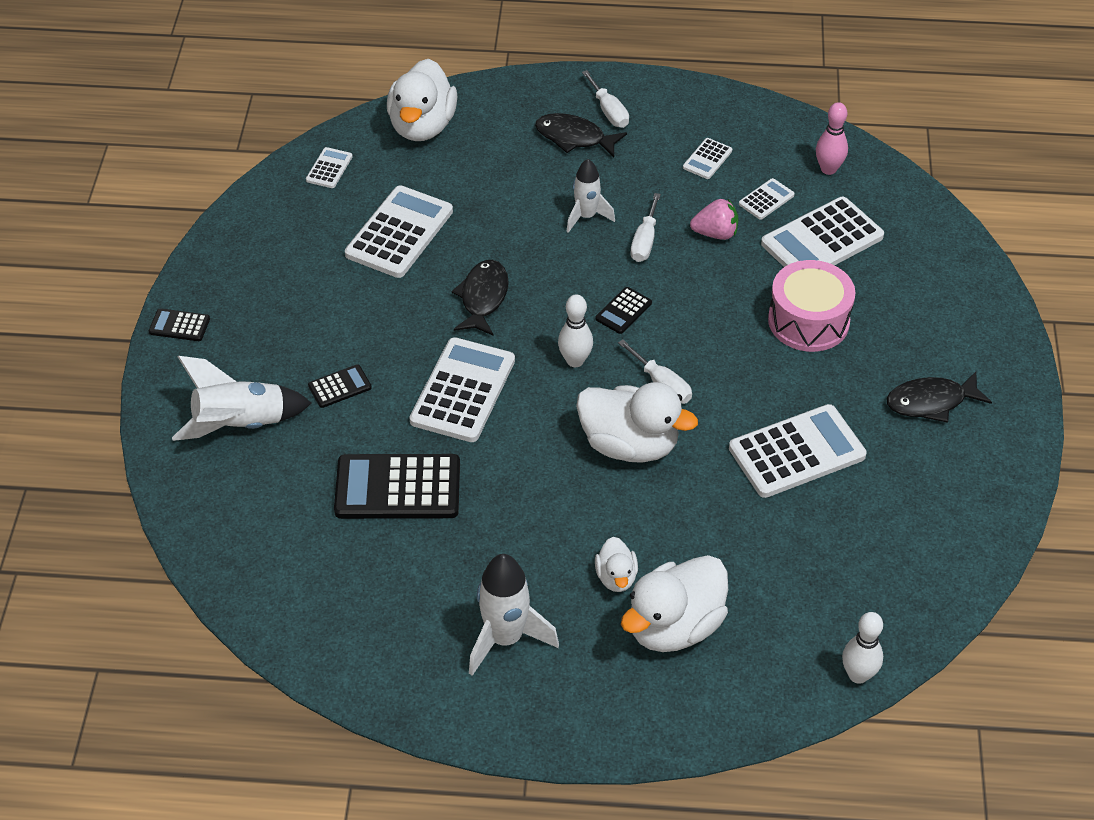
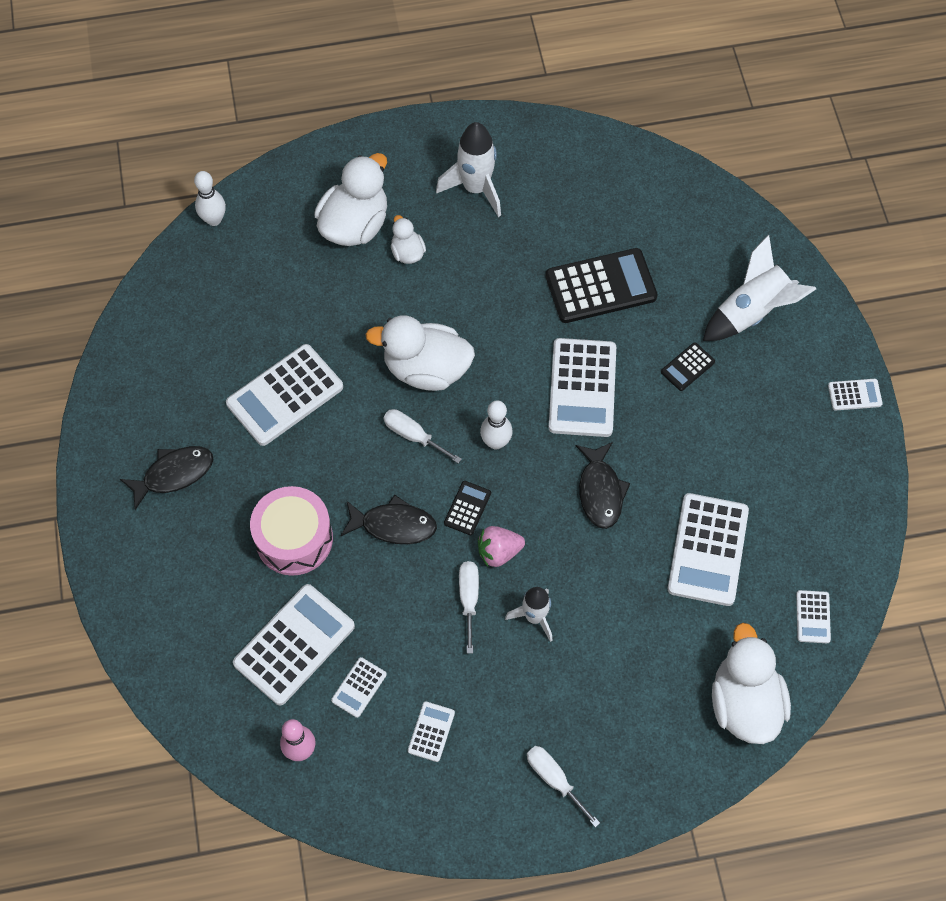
camera: 165 degrees right, 15 degrees up
(179, 325) = (854, 395): black calculator -> white calculator
(574, 138) = (579, 727): black fish -> black fish (393, 525)
(715, 233) = (401, 627): pink strawberry -> pink strawberry (499, 552)

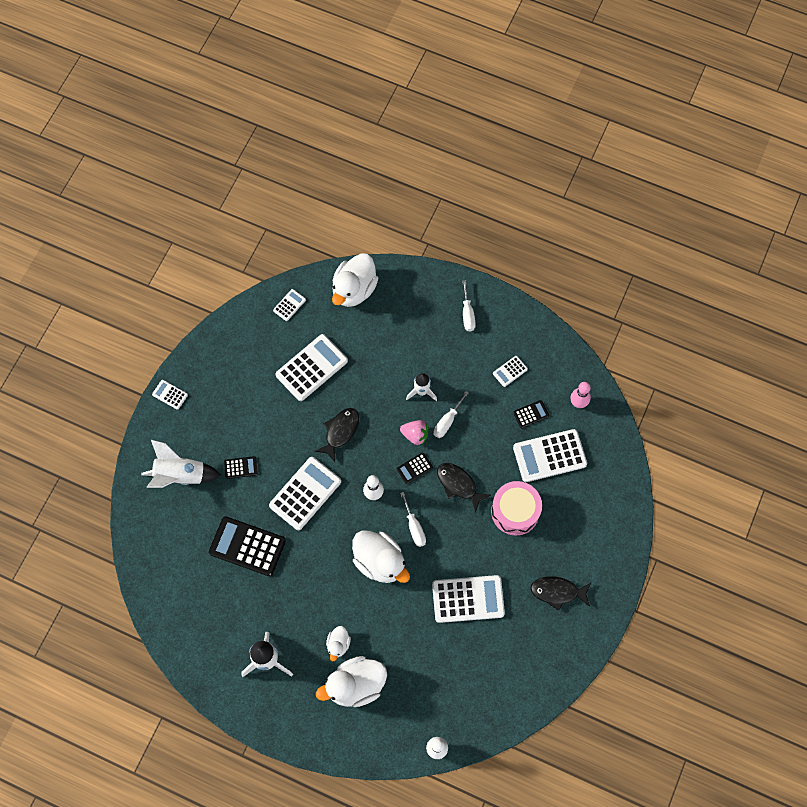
camera: 145 degrees left, 5 degrees up
(359, 687) = (531, 414): white calculator -> black calculator

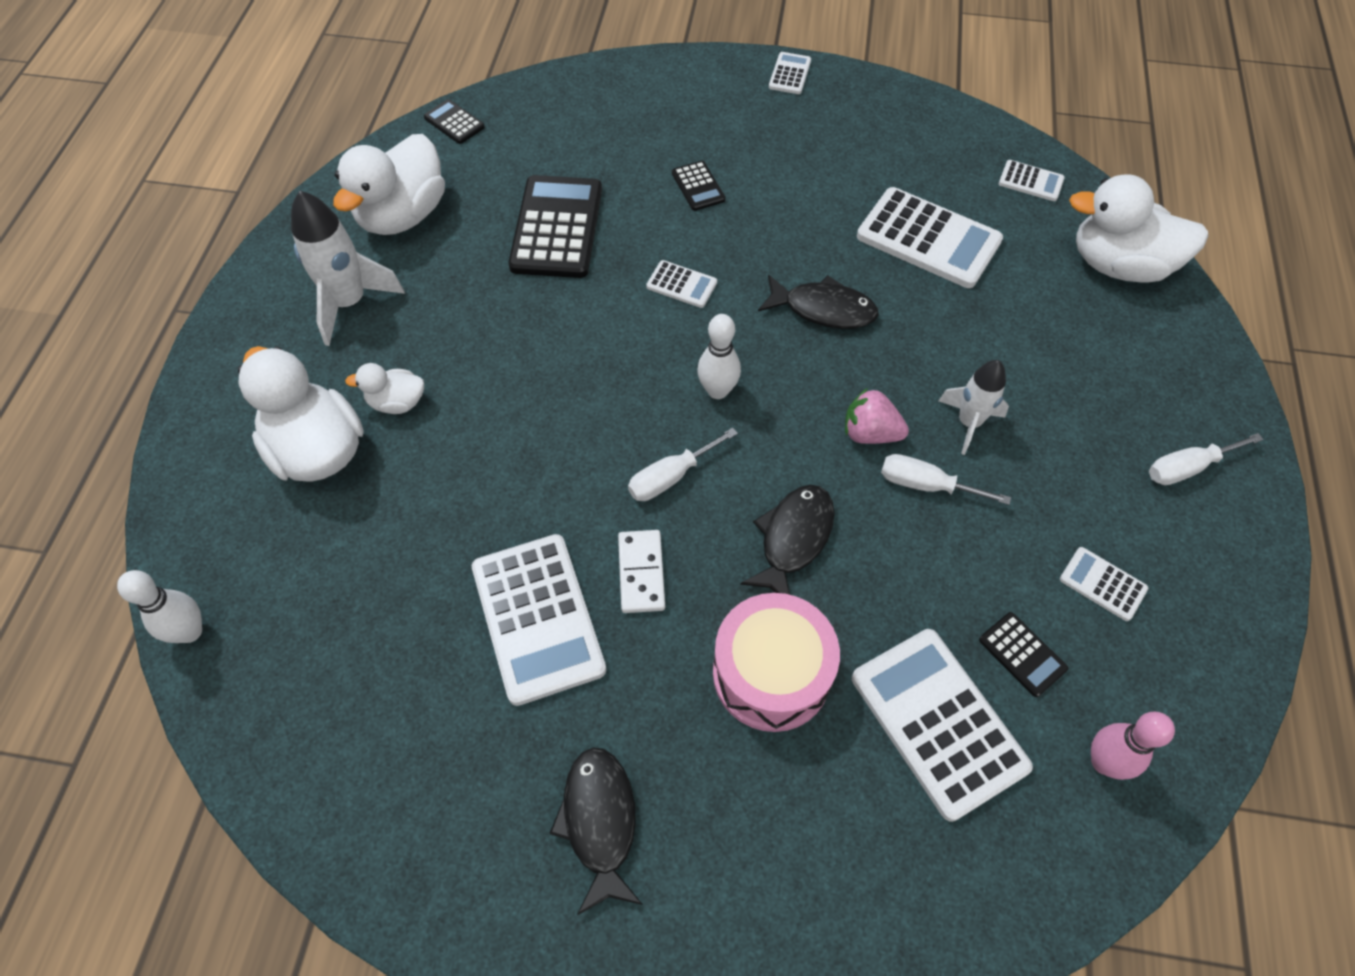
camera: 75 degrees right, 10 degrees down
(180, 475) = (656, 117): white rocket -> none
(305, 493) = (681, 285): white calculator -> white calculator, size x0.48
(380, 562) = (580, 433): white duck -> white duck (403, 215)
(414, 468) = (798, 448): black calculator -> black calculator (454, 122)
(415, 435) = (870, 433): pink strawberry -> pink strawberry turned 105 degrees clockwise
(458, 551) = (641, 573): none -> white domino

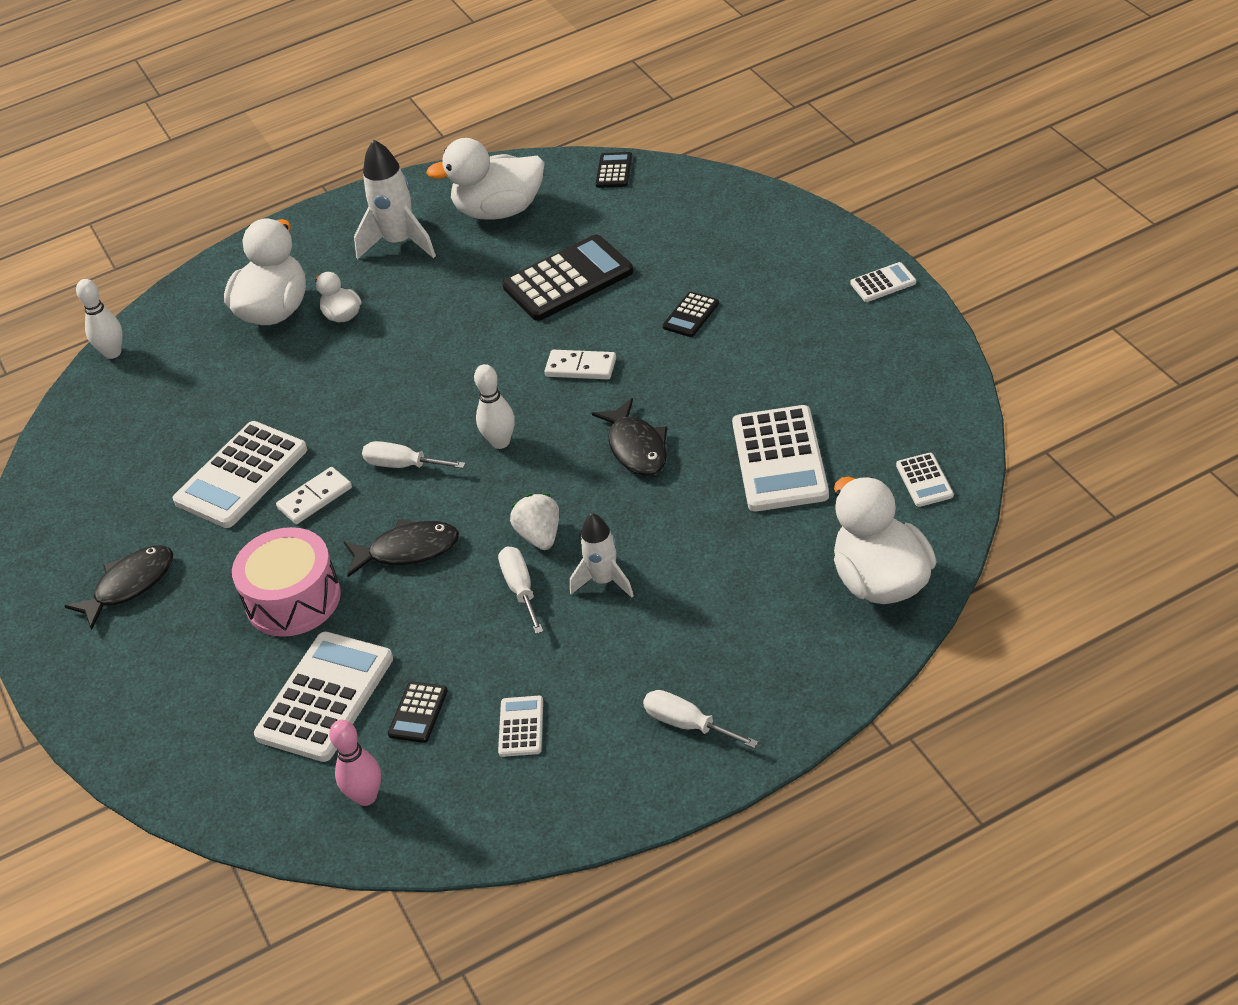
camera: 60 degrees right, 15 degrees down
(681, 285) = (581, 367): white calculator -> white domino
(870, 433) = (540, 536): pink strawberry -> white strawberry

